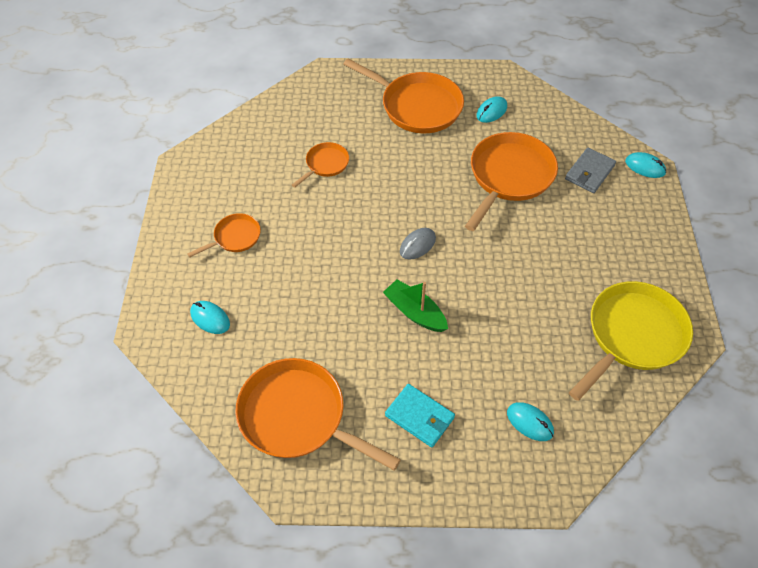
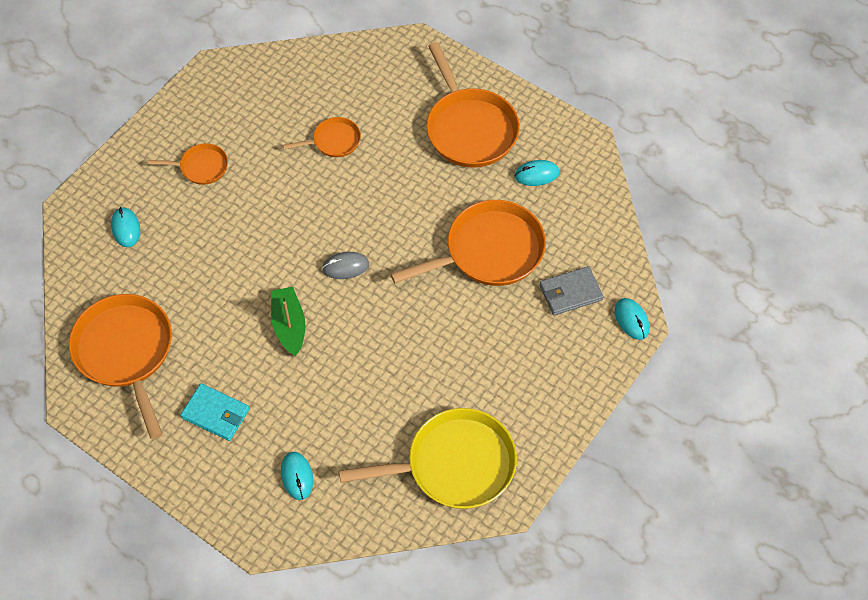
camera: 35 degrees right, 5 degrees up
(419, 417) = (216, 414): turquoise wallet -> turquoise wallet turned 45 degrees counterclockwise

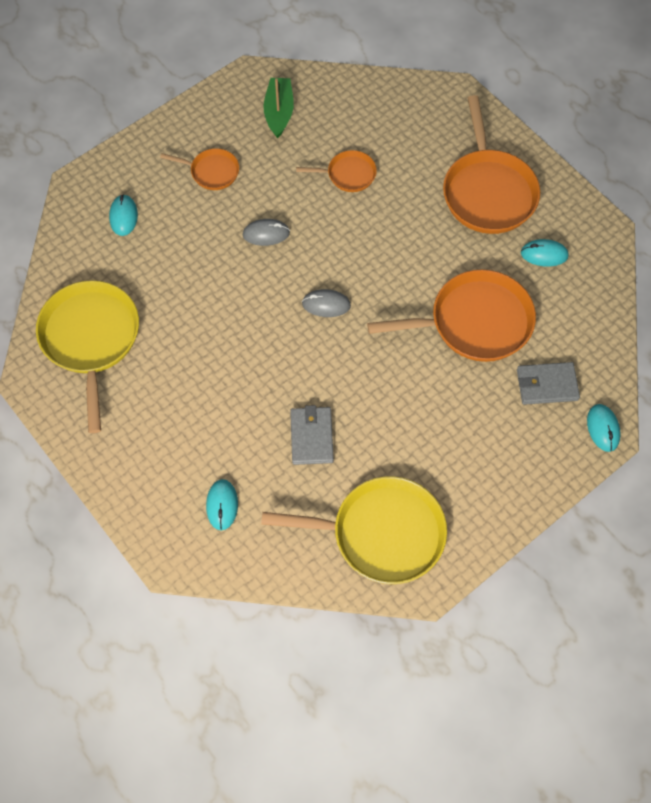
camera: 15 degrees right, 5 degrees up
(126, 352) = (91, 339): orange pan -> yellow pan
(216, 414) = (160, 422): turquoise wallet -> none
(270, 214) = (266, 234): none -> grey mouse
(289, 326) = (255, 351): green boat -> green boat (279, 112)
(365, 392) = (311, 437): none -> grey wallet

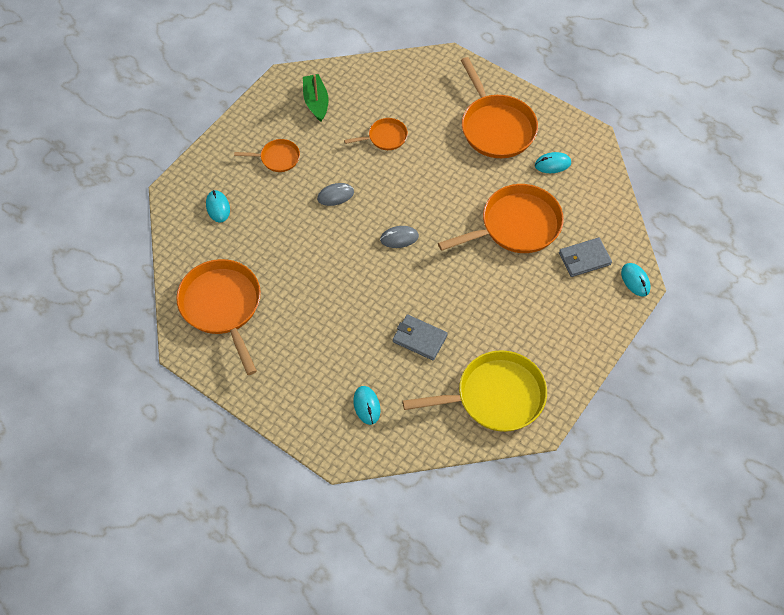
camera: 15 degrees left, 5 degrees down
(91, 339) = (222, 306): yellow pan -> orange pan
(311, 437) = (419, 338): grey wallet -> grey wallet turned 45 degrees counterclockwise

